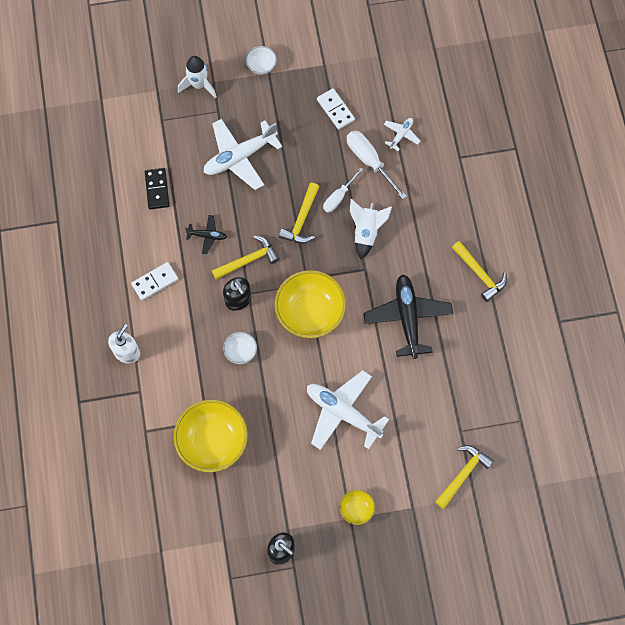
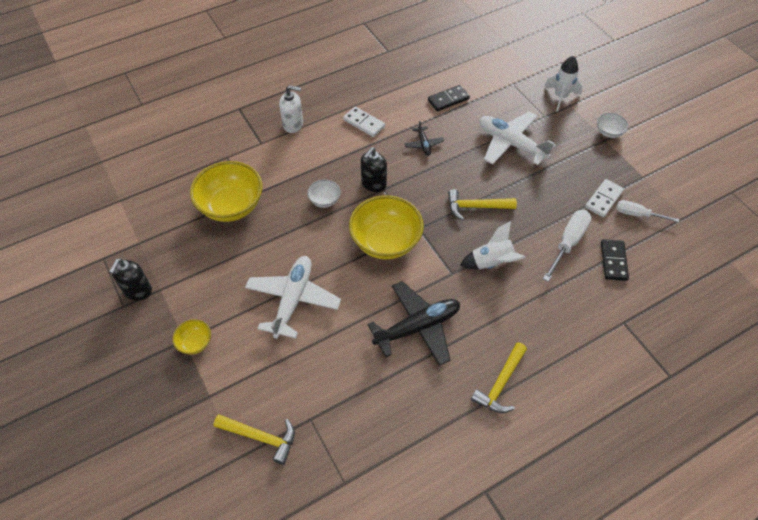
camera: 70 degrees right, 15 degrees down
(248, 260) = (415, 179): yellow hammer -> none
(338, 197) = (515, 229): white screwdriver -> white screwdriver (637, 214)
(401, 135) = (613, 261): white plane -> black domino

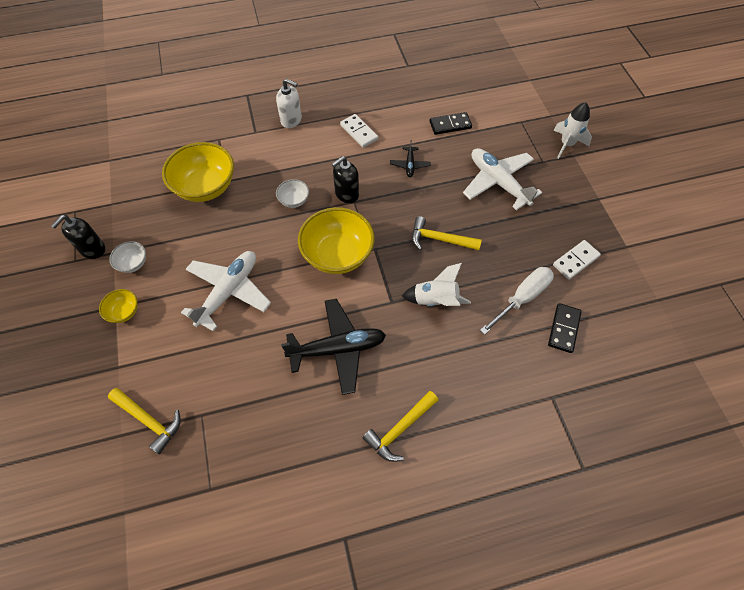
camera: 15 degrees right, 5 degrees up
(609, 132) = (605, 191): white bowl -> white bowl (133, 263)
(637, 214) = (606, 285): white screwdriver -> none

